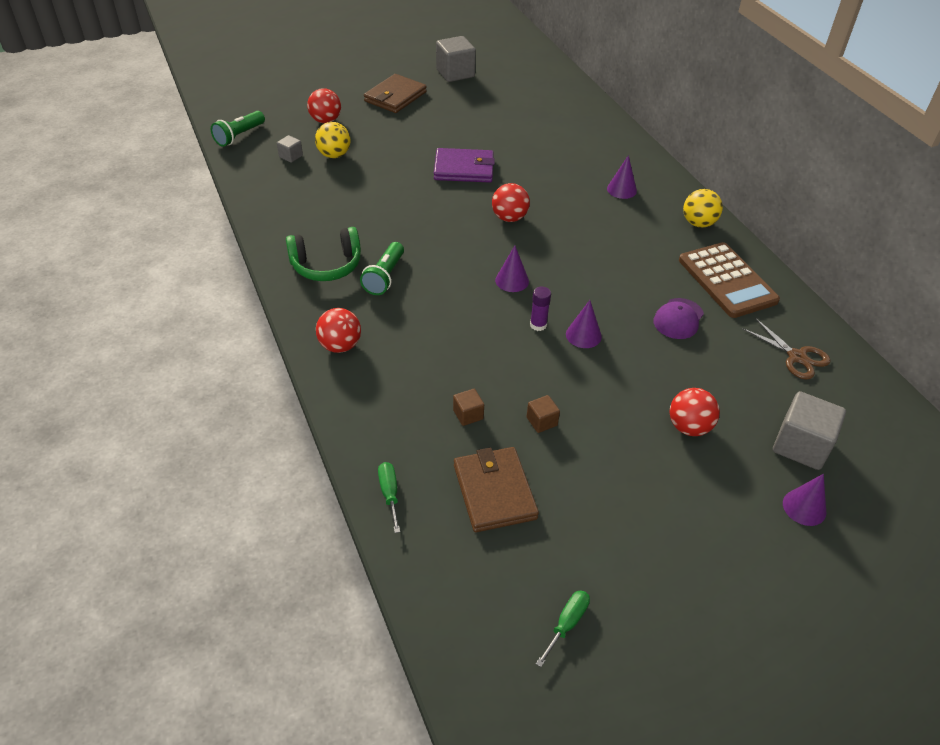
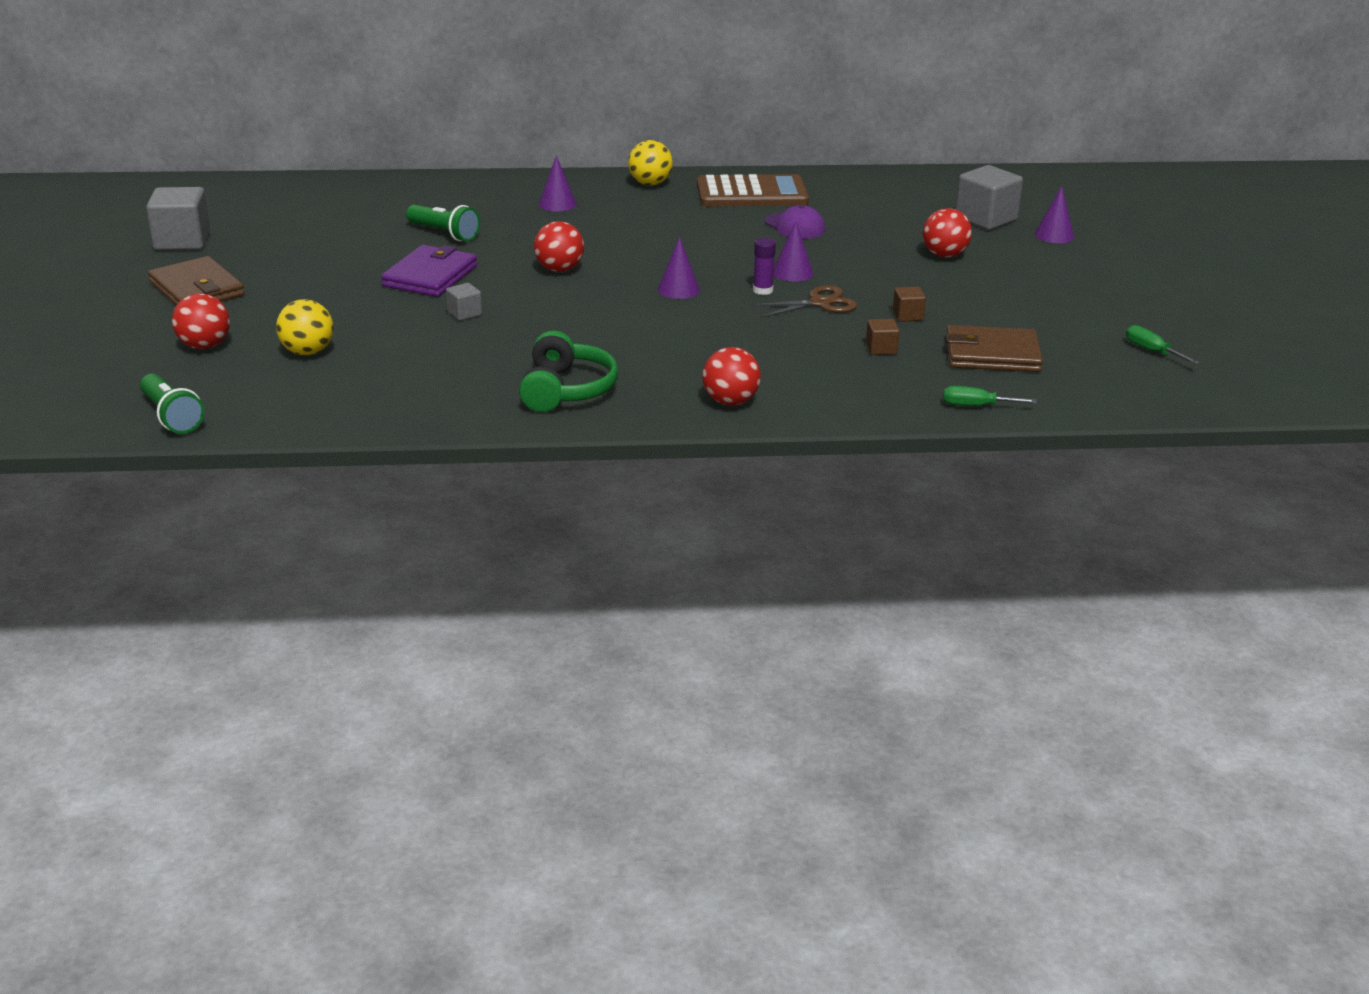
camera: 70 degrees left, 15 degrees down
(291, 156) = (277, 383): grey cube -> grey cube (464, 313)
(385, 277) = (618, 357): green flashlight -> green flashlight (444, 233)
(796, 357) = (877, 193): brown scissors -> brown scissors (820, 303)

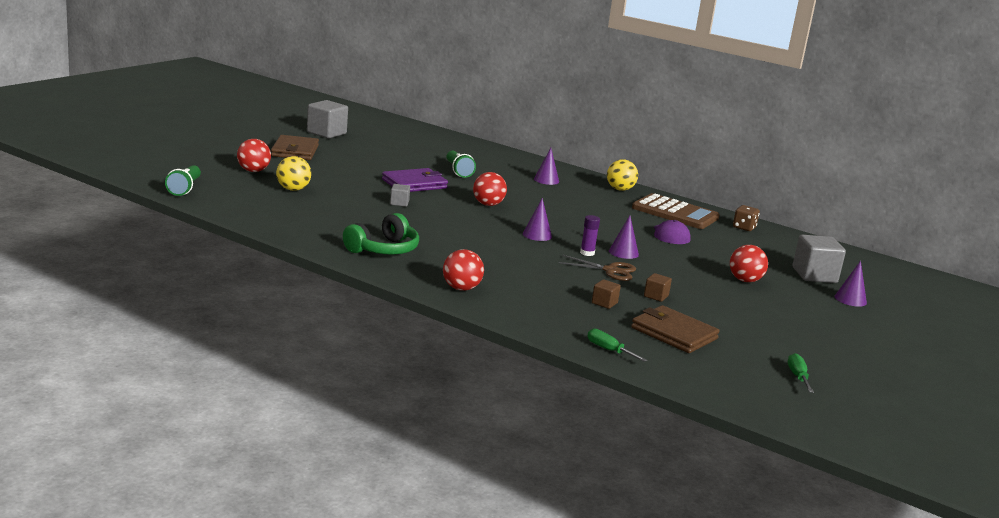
camera: 35 degrees right, 10 degrees down
(840, 184) = (744, 228): none -> brown dice

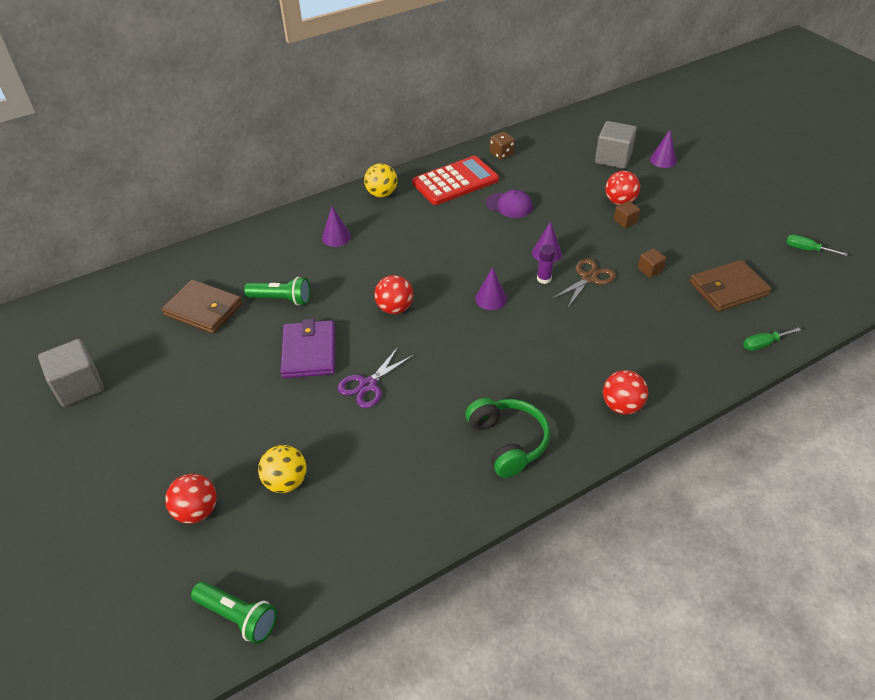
camera: 60 degrees left, 25 degrees up
(295, 151) = (136, 441): brown wallet -> brown wallet (203, 309)
(399, 203) = (368, 385): grey cube -> purple scissors
(604, 303) = (663, 310): brown cube -> brown cube (625, 221)
(675, 213) = (455, 181): brown calculator -> red calculator

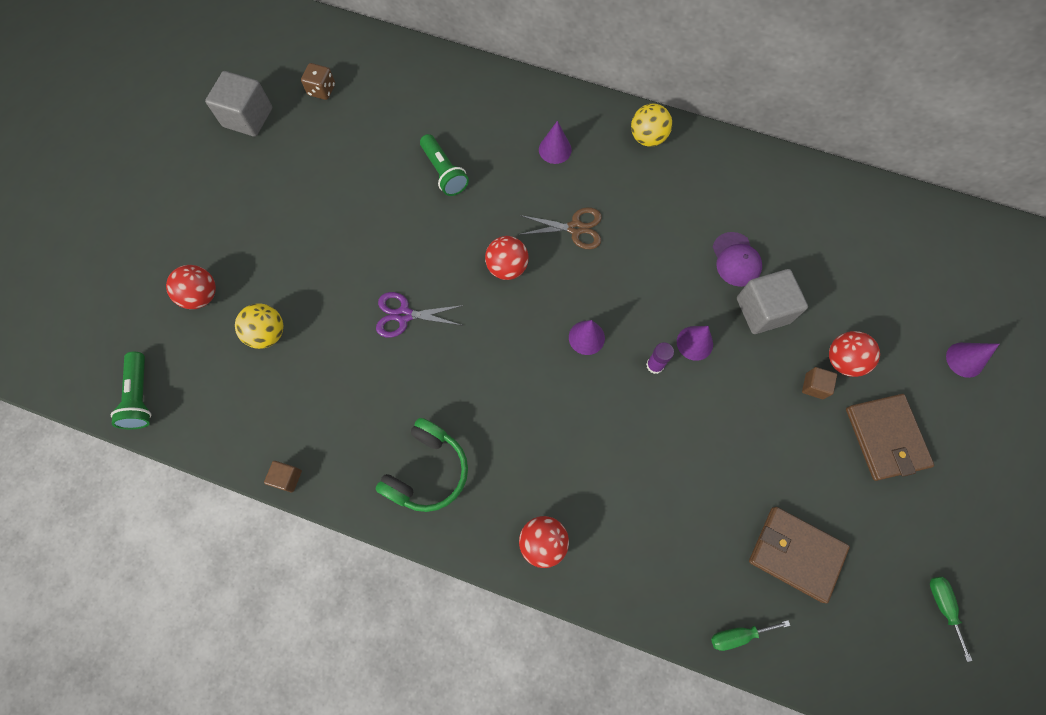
camera: 50 degrees right, 25 degrees up
(203, 309) = (386, 127): brown wallet -> brown wallet (885, 438)
(309, 352) = (404, 242): purple wallet -> none
(455, 181) = (727, 185): red calculator -> none
(501, 154) = (813, 194): brown dice -> brown dice (322, 90)
(589, 278) = (692, 406): brown scissors -> brown scissors (575, 228)
(613, 158) = (915, 306): grey cube -> grey cube (763, 310)
(650, 270) = (756, 457): brown cube -> brown cube (287, 478)
(763, 344) = (738, 635): green screwdriver -> green screwdriver turned 45 degrees counterclockwise

